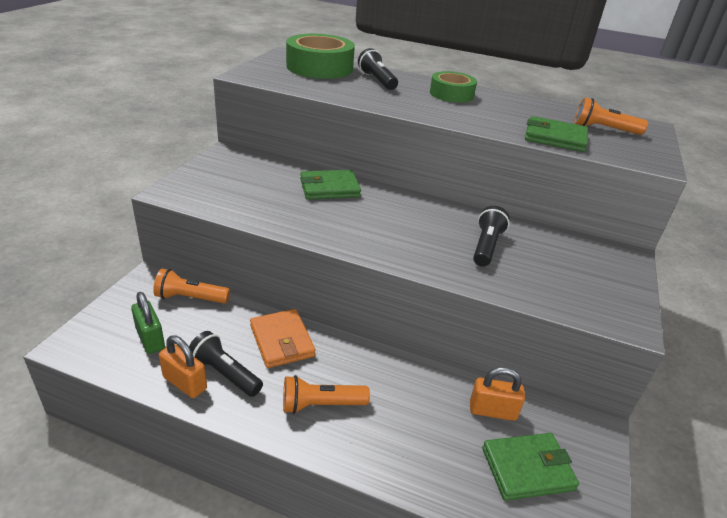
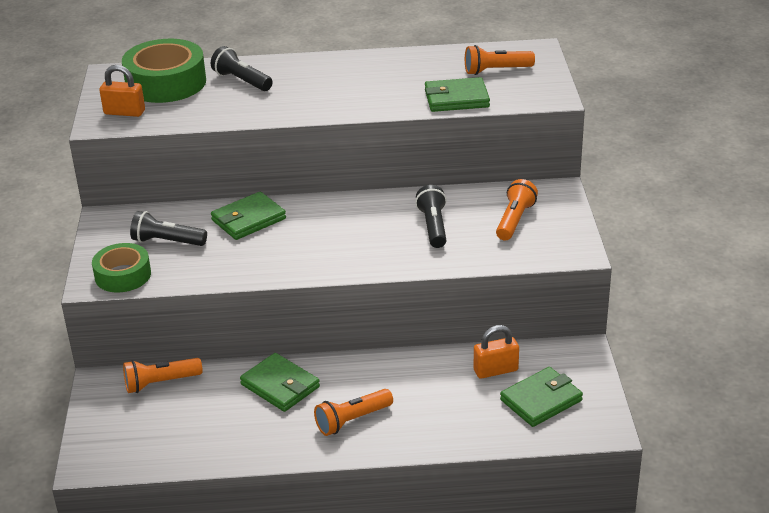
camera: 20 degrees left, 0 degrees up
(150, 339) = (157, 430): green padlock -> none
(185, 383) = (222, 450): orange padlock -> orange padlock (124, 112)
(225, 373) = (251, 430): black flashlight -> black flashlight (167, 241)
(282, 341) = (280, 386): orange wallet -> green wallet
(451, 94) = (329, 74): green tape -> green tape (123, 275)
(570, 267) = (514, 220): none -> orange flashlight

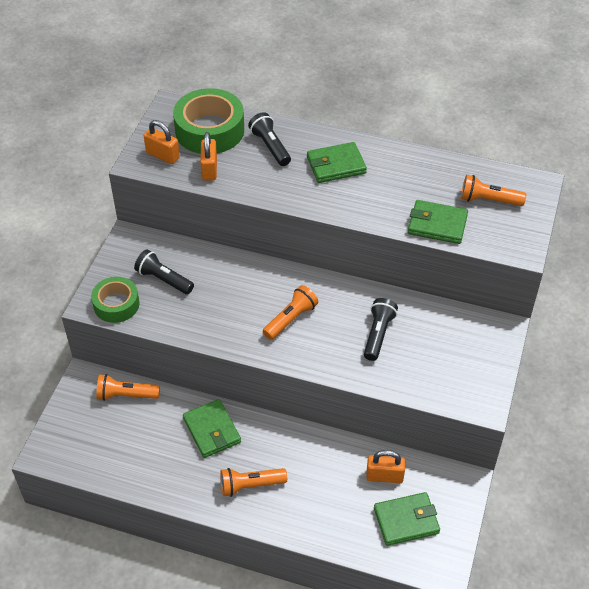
camera: 20 degrees right, 15 degrees up
(184, 111) = (209, 169): none -> orange padlock
(248, 219) = (235, 276): green wallet -> green wallet (336, 165)
(514, 220) = (449, 350): orange flashlight -> orange flashlight (291, 319)

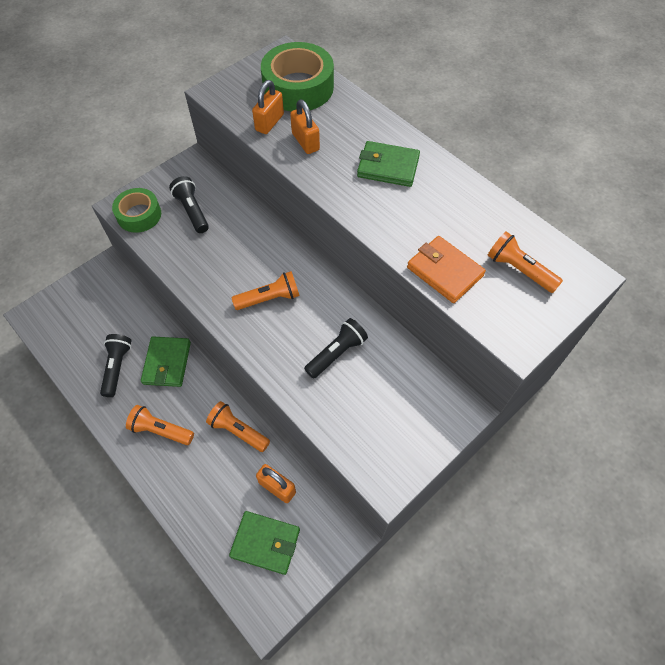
camera: 30 degrees right, 10 degrees up
(126, 395) = (126, 297): orange flashlight -> orange flashlight (238, 431)
(163, 155) = (240, 94): orange padlock -> orange padlock (305, 142)
(270, 146) = (340, 124): black flashlight -> black flashlight (117, 367)
(437, 224) = (444, 271): green wallet -> orange wallet

